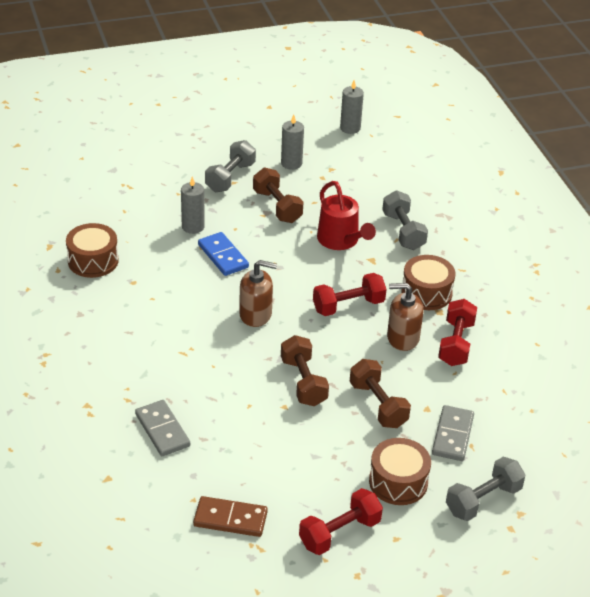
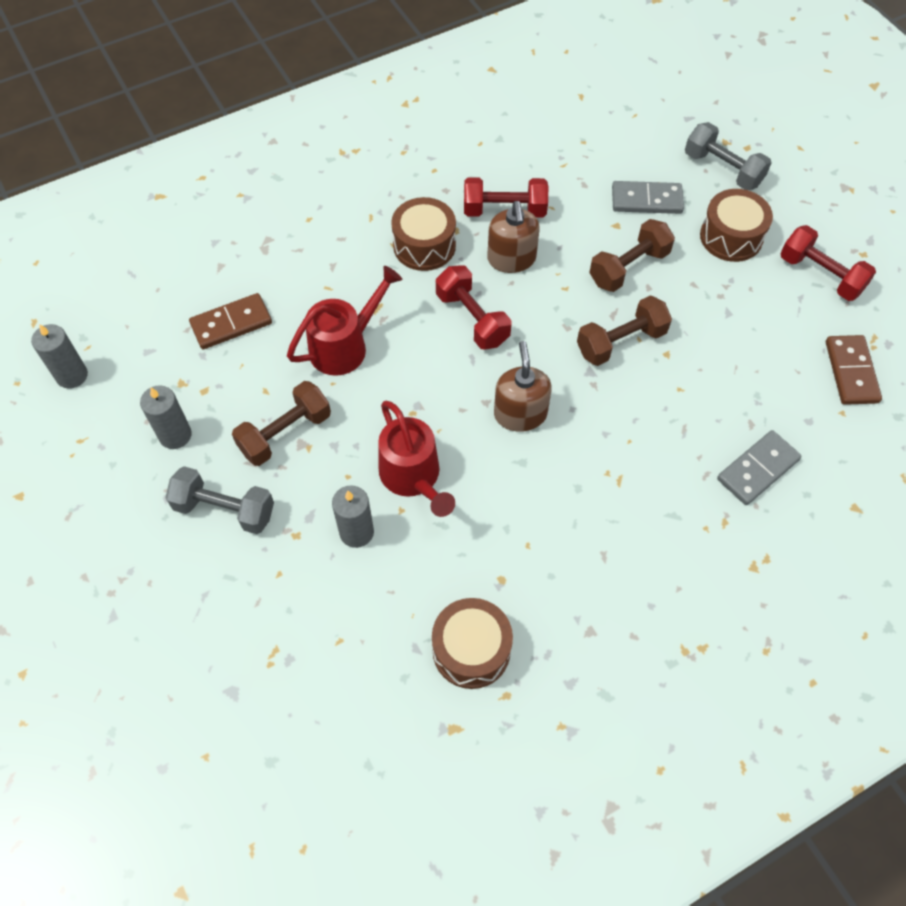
camera: 100 degrees left, 20 degrees up
(223, 256) = (413, 478): blue domino -> red watering can
(374, 193) = (231, 323): none -> brown domino
(403, 231) = (309, 282): grey dumbbell -> none

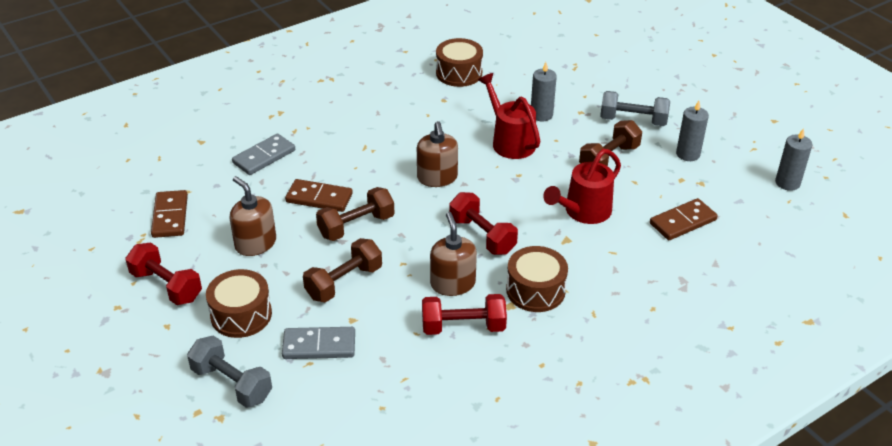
camera: 175 degrees right, 20 degrees down
(671, 389) = (319, 198): none -> brown domino
(736, 324) = (255, 244): none -> brown soap dispenser

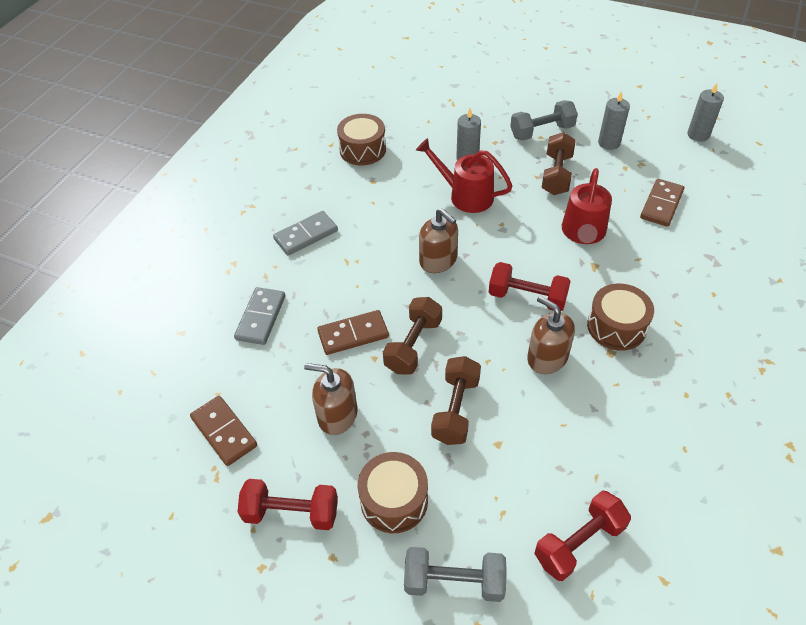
camera: 30 degrees left, 10 degrees up
(319, 345) = (494, 489): grey domino -> grey domino (306, 235)
(463, 327) = (594, 395): red dumbbell -> red dumbbell (579, 543)

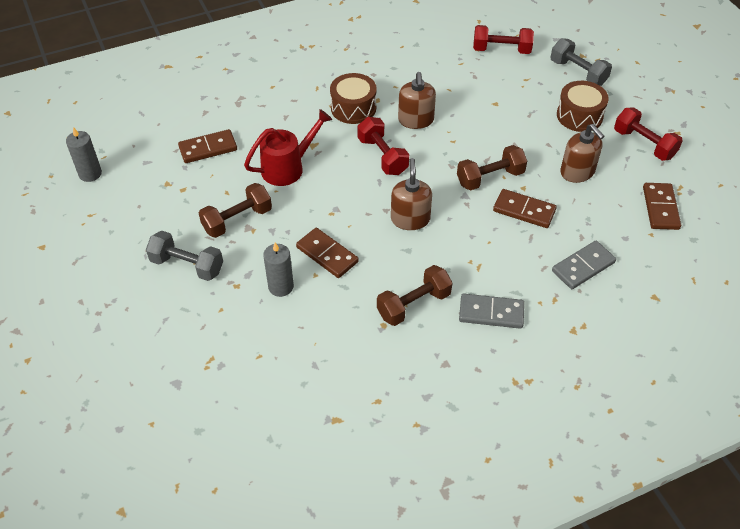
camera: 140 degrees left, 0 degrees up
(362, 150) = (355, 369): brown drum -> none
(455, 410) = (501, 131): brown dumbbell -> brown dumbbell (414, 305)
(465, 195) = (327, 255): red watering can -> brown domino
(609, 143) = (158, 216): grey candle -> none

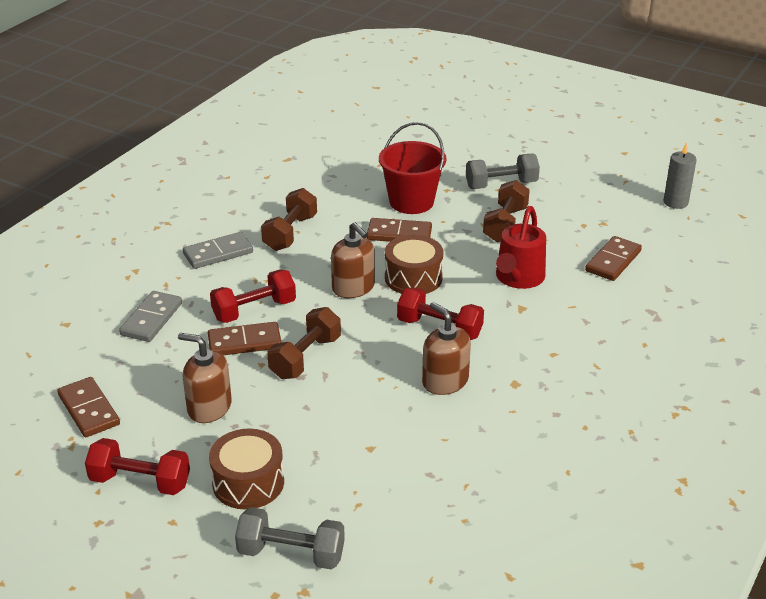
camera: 145 degrees right, 15 degrees down
(281, 287) = (411, 202): grey candle -> red bucket
(353, 108) = (528, 362): brown drum -> brown drum (413, 278)
(501, 50) = (430, 536): red dumbbell -> red dumbbell (254, 310)

